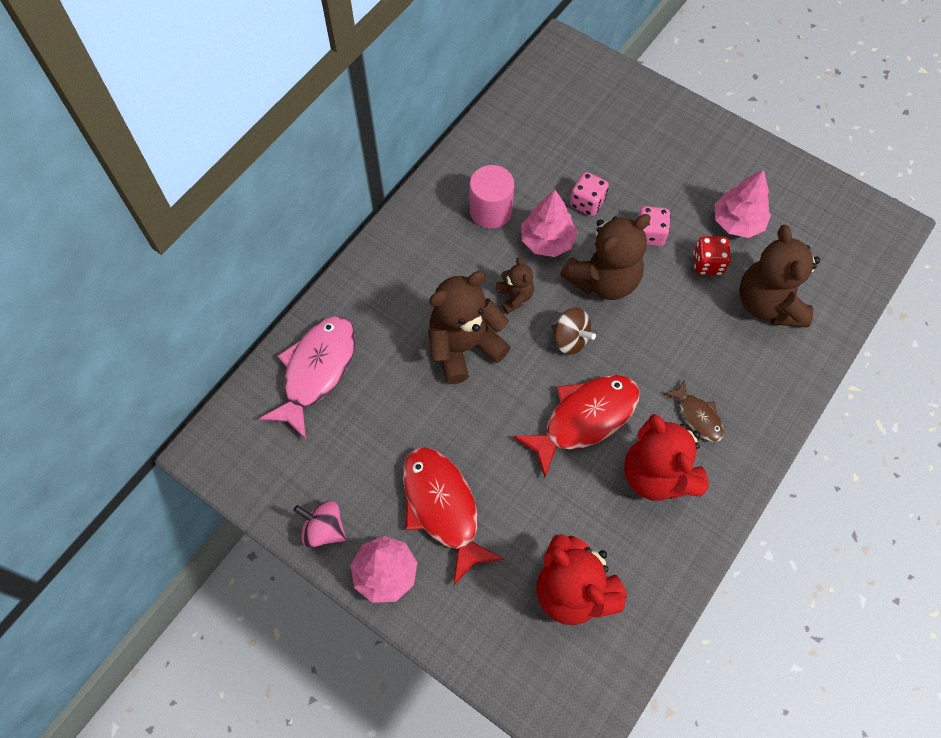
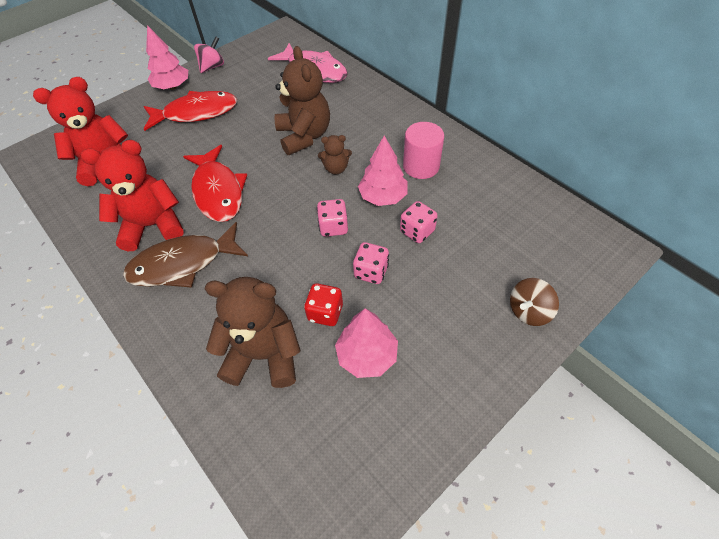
camera: 105 degrees right, 10 degrees down
(570, 339) = (287, 195): brown spinning top -> brown spinning top (528, 311)
(603, 280) = (333, 227): brown teddy bear -> pink dice
(697, 416) = (183, 264): brown fish -> brown fish, size x1.89

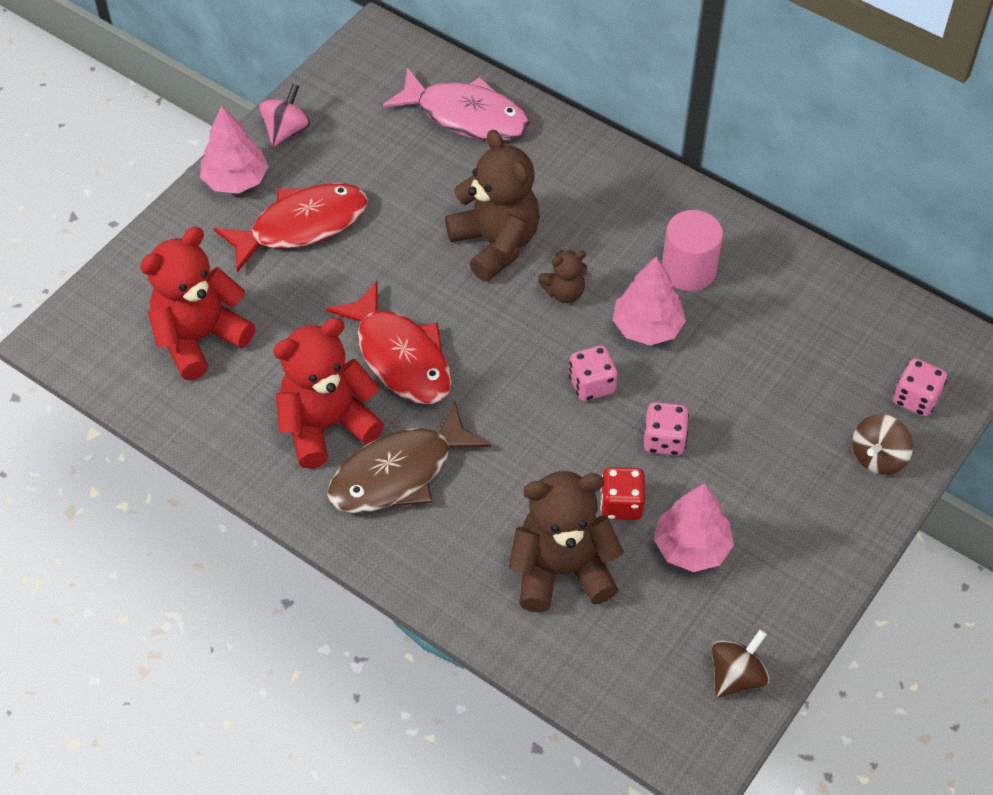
camera: 15 degrees left, 0 degrees up
(371, 476) = (736, 676): none -> brown spinning top
(417, 231) = (710, 372): pink dice -> pink dice (915, 399)

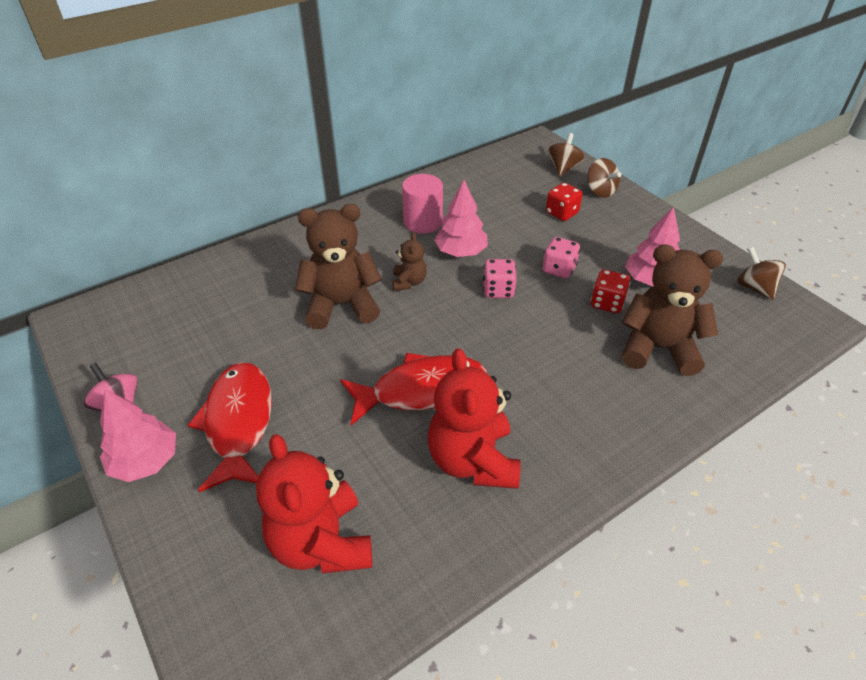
camera: 70 degrees left, 10 degrees down
(399, 473) = (541, 422): brown fish -> none
(466, 116) = (204, 289): pink fish -> none
(561, 570) = (658, 348): brown teddy bear -> brown teddy bear turned 90 degrees clockwise
(793, 419) = (561, 213): none -> red dice
(915, 399) = (563, 168): pink dice -> brown spinning top

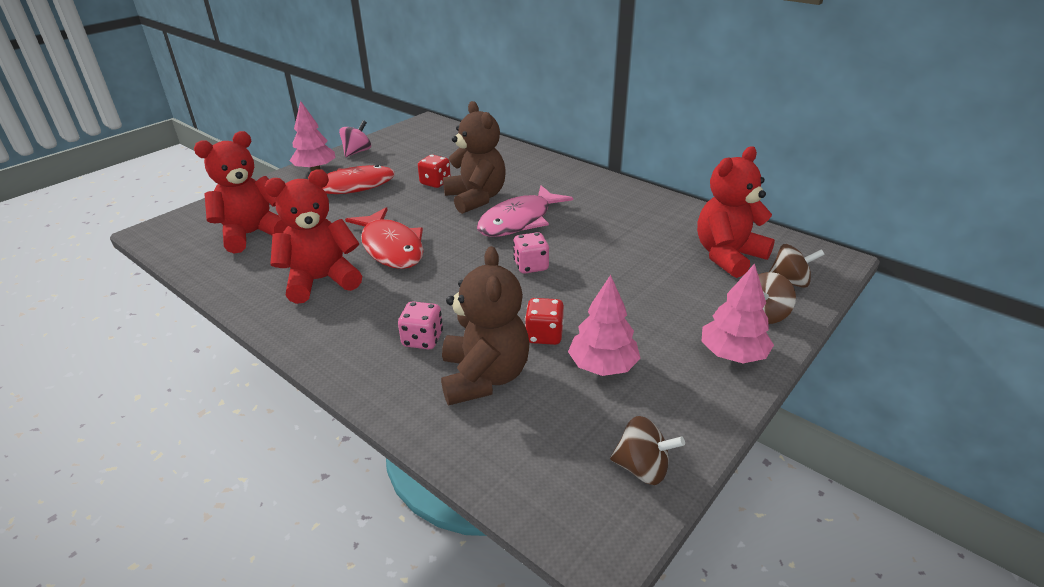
camera: 75 degrees right, 10 degrees down
(409, 282) = (519, 221): brown teddy bear -> pink fish
(423, 222) = (610, 213): pink cylinder -> none
(461, 252) = (577, 239): pink tree -> pink tree (732, 354)
(519, 182) = (728, 256): none -> red teddy bear
(559, 269) = (584, 298): pink dice -> pink dice (422, 339)
(561, 213) = (690, 290): red dice -> red dice (435, 183)
(754, 288) = (642, 468): brown spinning top -> brown spinning top turned 60 degrees clockwise

